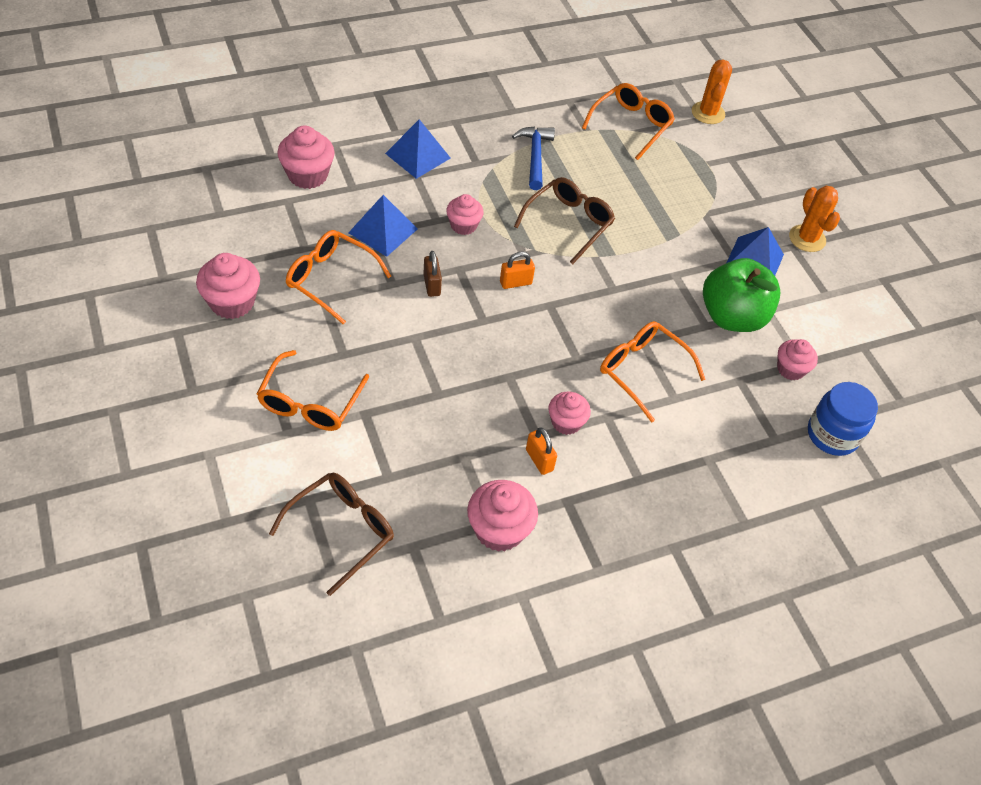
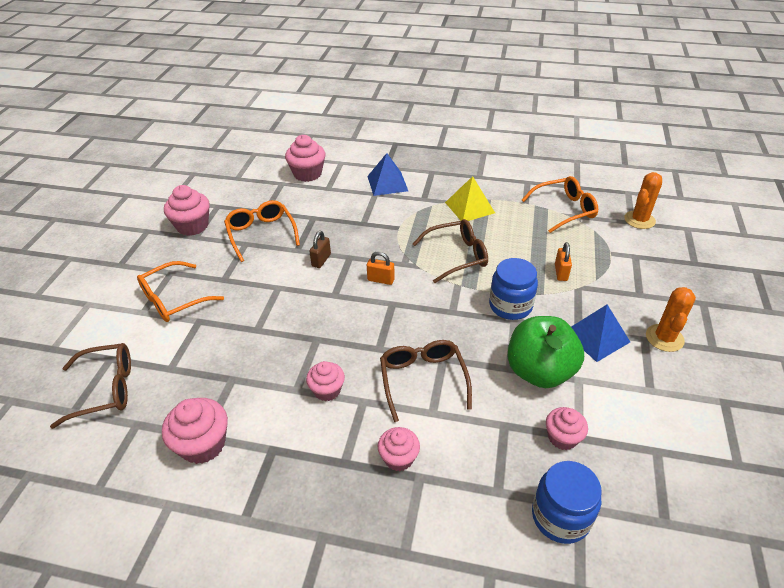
camera: 40 degrees right, 10 degrees down
(383, 230) = (322, 218): blue pyramid -> none
(463, 225) = (378, 232): pink cupcake -> pink cupcake (398, 458)
(535, 156) = (470, 207): blue hammer -> yellow pyramid
(539, 460) = (281, 408): orange padlock -> orange padlock (561, 272)
(642, 371) = (423, 380): orange glasses -> brown glasses
(660, 260) = (510, 306): none -> blue jar

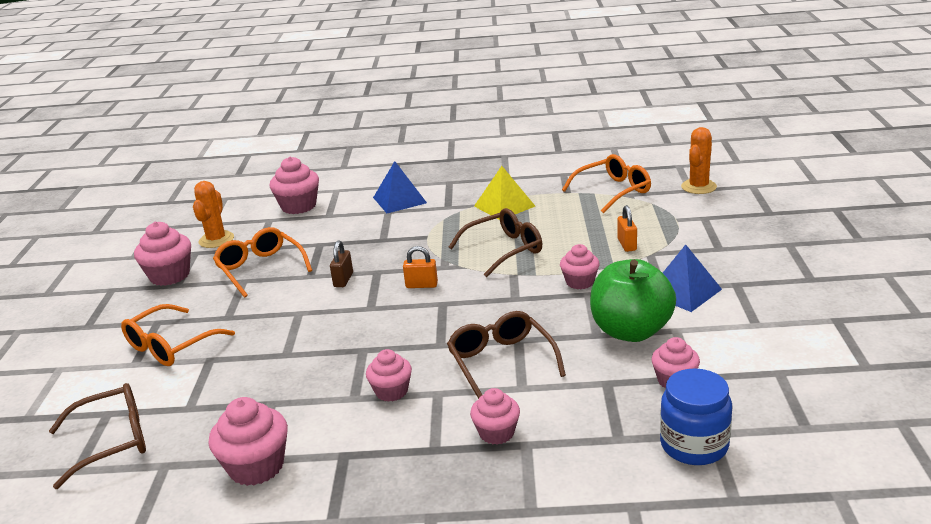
camera: 10 degrees left, 15 degrees down
(510, 306) = (580, 282): blue jar -> pink cupcake
(664, 338) = (757, 279): orange cactus -> orange cactus (216, 240)

